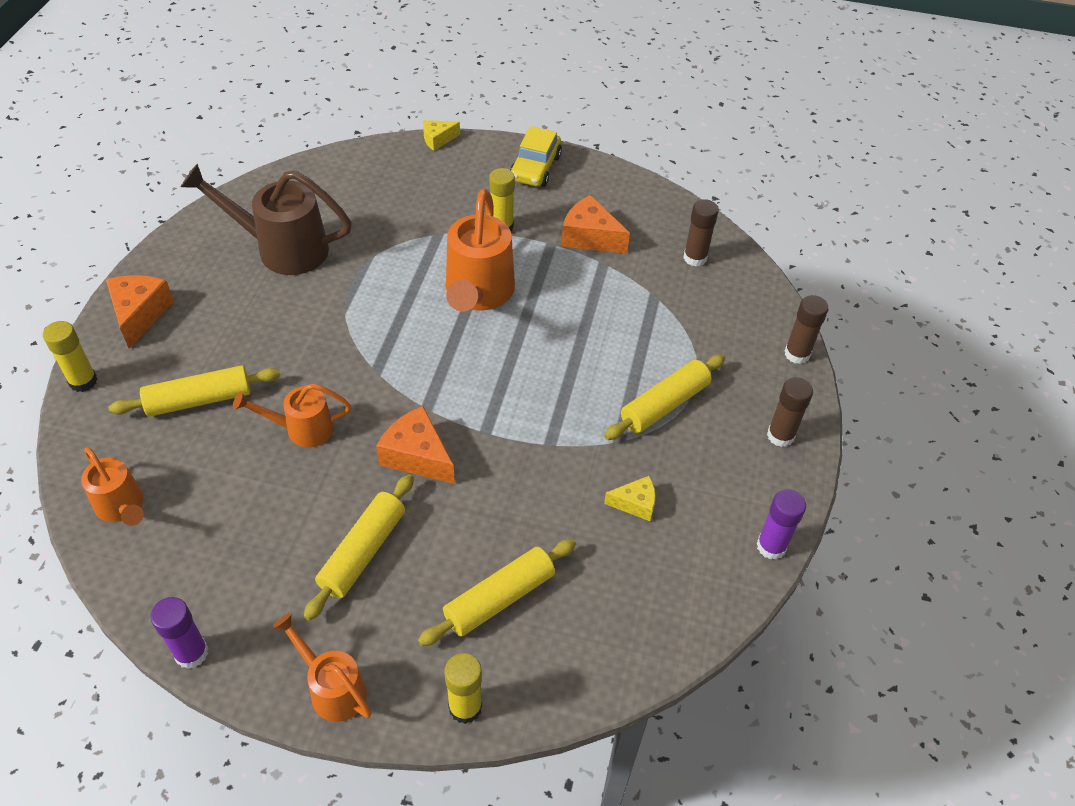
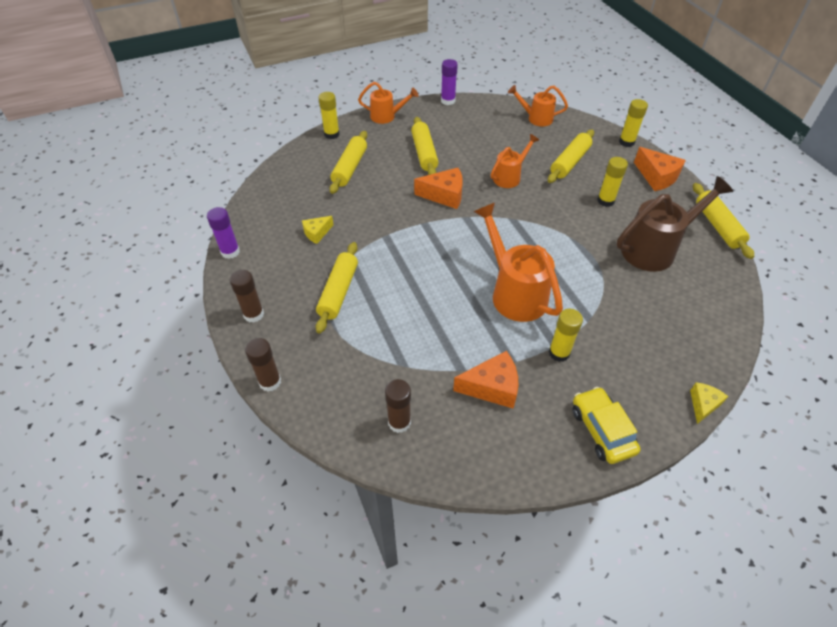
camera: 145 degrees right, 0 degrees up
(184, 230) = (718, 226): none -> yellow rolling pin
(244, 324) = (605, 201): none -> yellow glue stick

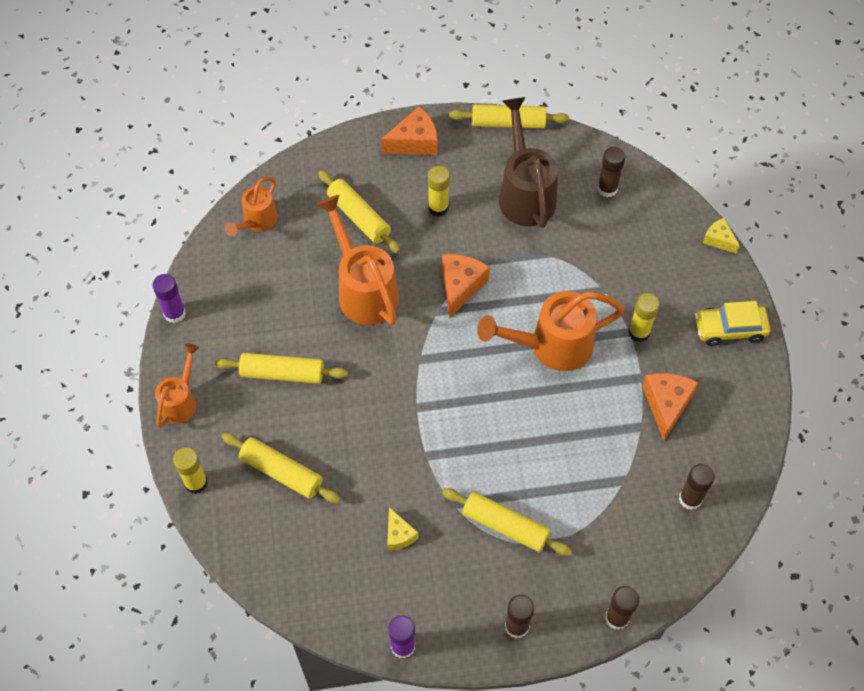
camera: 75 degrees left, 10 degrees up
(444, 195) = (374, 372): orange cheese -> orange cheese (460, 286)
(509, 177) = (364, 290): orange watering can -> orange watering can, size x1.72
(626, 142) = (342, 144): yellow glue stick -> none
(699, 304) = (607, 189): none -> brown glue stick

